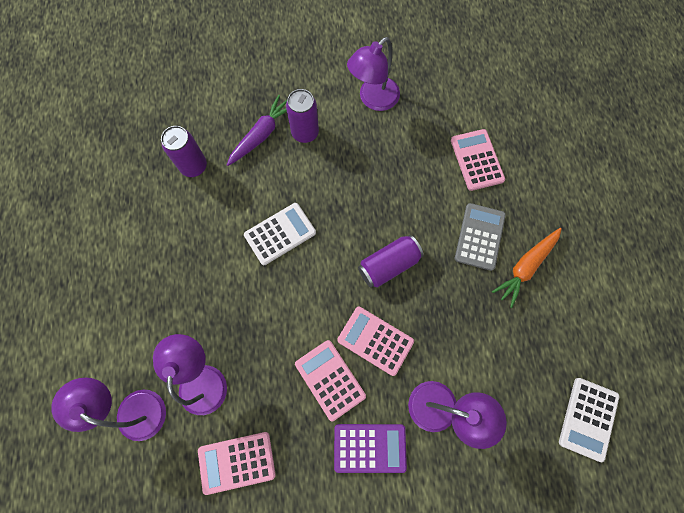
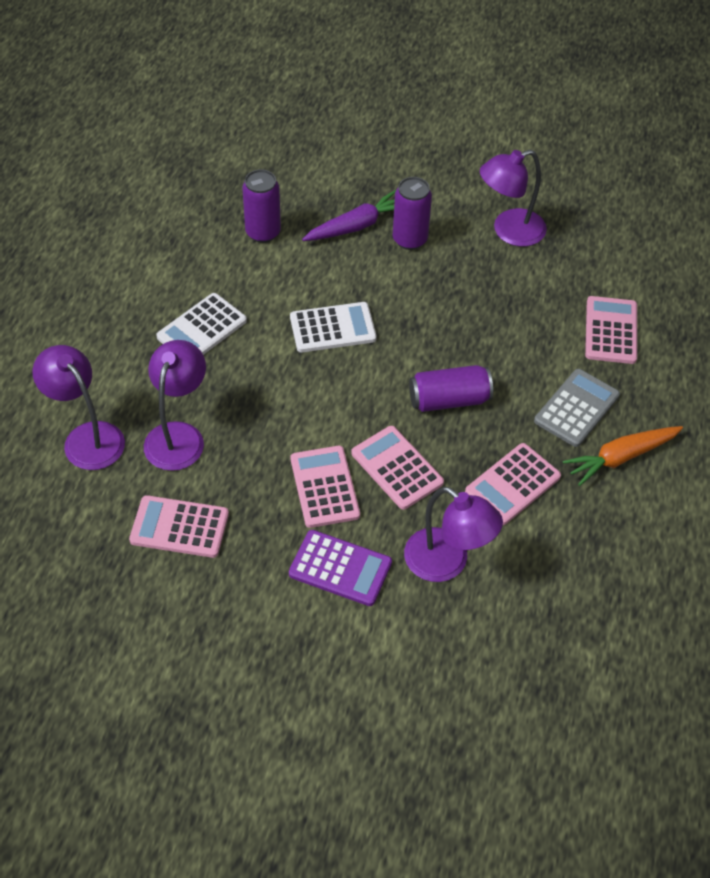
camera: 20 degrees right, 20 degrees down
(461, 321) = (512, 484): none -> pink calculator
(588, 418) = (626, 636): white calculator -> white calculator (202, 329)

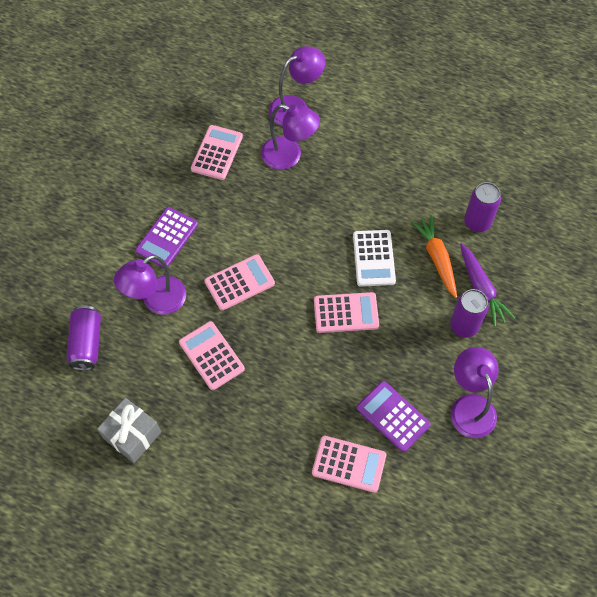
camera: 100 degrees right, 10 degrees up
(202, 329) = (382, 175): white calculator -> none
(324, 487) = (232, 236): pink calculator -> pink calculator (346, 313)
(449, 400) = (294, 327): purple can -> purple can (87, 343)
(541, 296) = (393, 416): none -> purple calculator
(576, 408) = (273, 417): grey calculator -> none
(621, 457) = (221, 439): orange carrot -> orange carrot (437, 259)
(648, 556) = (132, 435): none -> grey gift

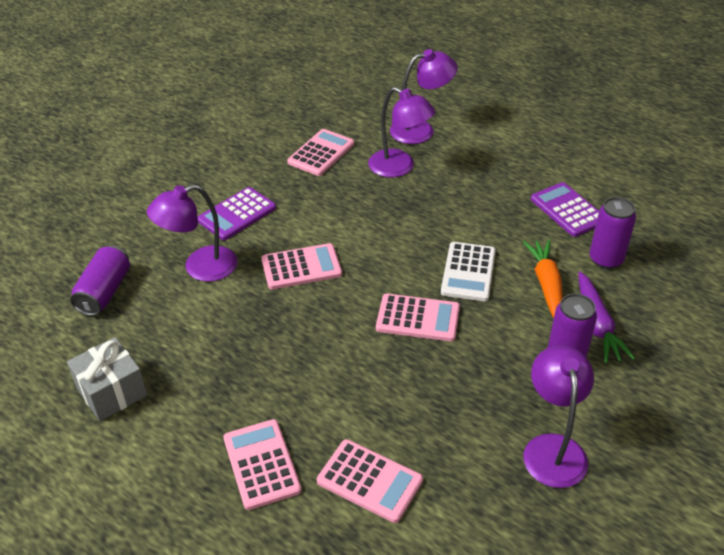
camera: 15 degrees right, 20 degrees down
(211, 355) = (240, 330): pink calculator -> pink calculator (261, 464)
(393, 416) = (445, 438): purple calculator -> purple calculator (568, 210)

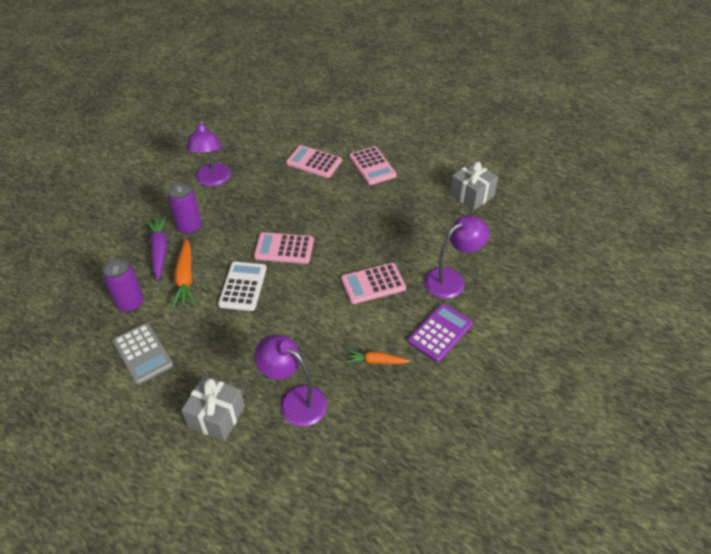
camera: 175 degrees right, 5 degrees up
(104, 292) = (513, 256): purple can -> none
(313, 193) = (376, 361): none -> orange carrot
(321, 153) = (377, 418): pink calculator -> none
(421, 130) = (269, 464): purple lamp -> none
(474, 160) = (216, 416): none -> grey gift
(568, 210) = (142, 353): purple calculator -> grey calculator

